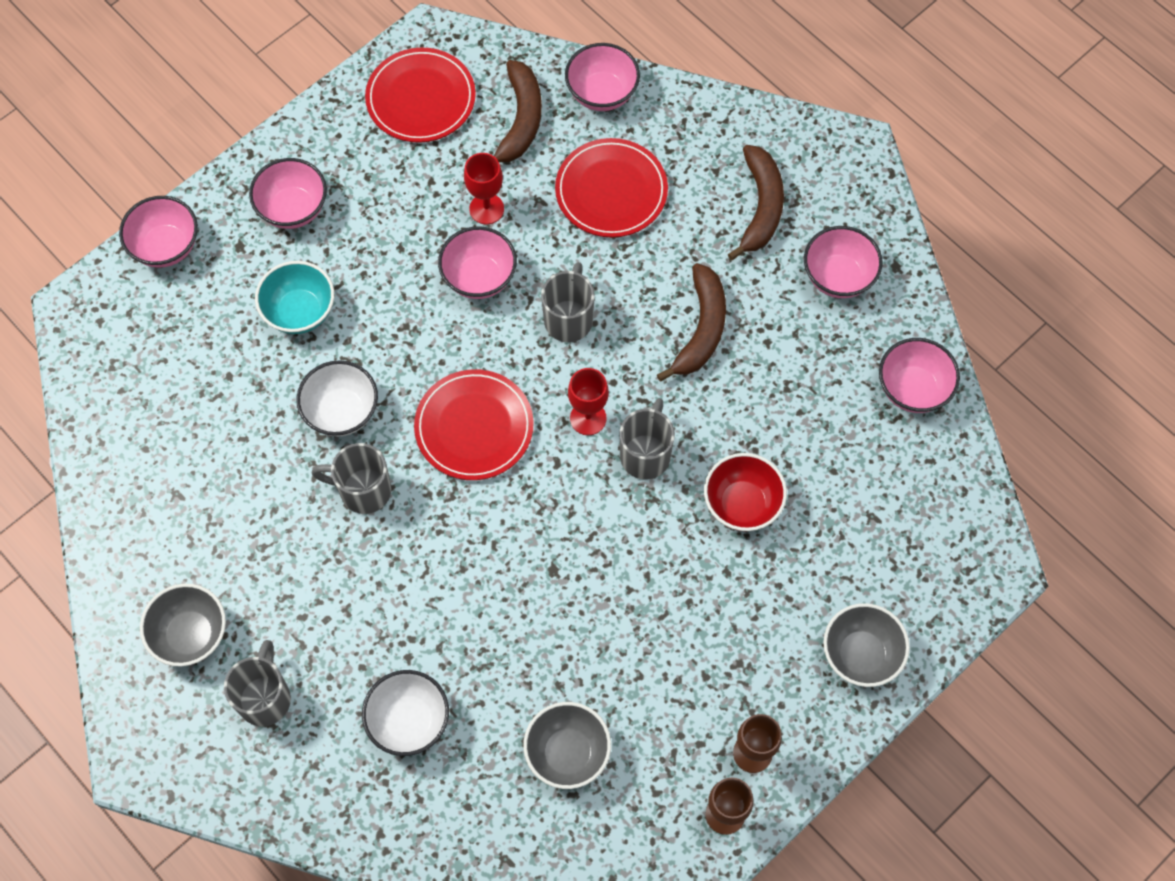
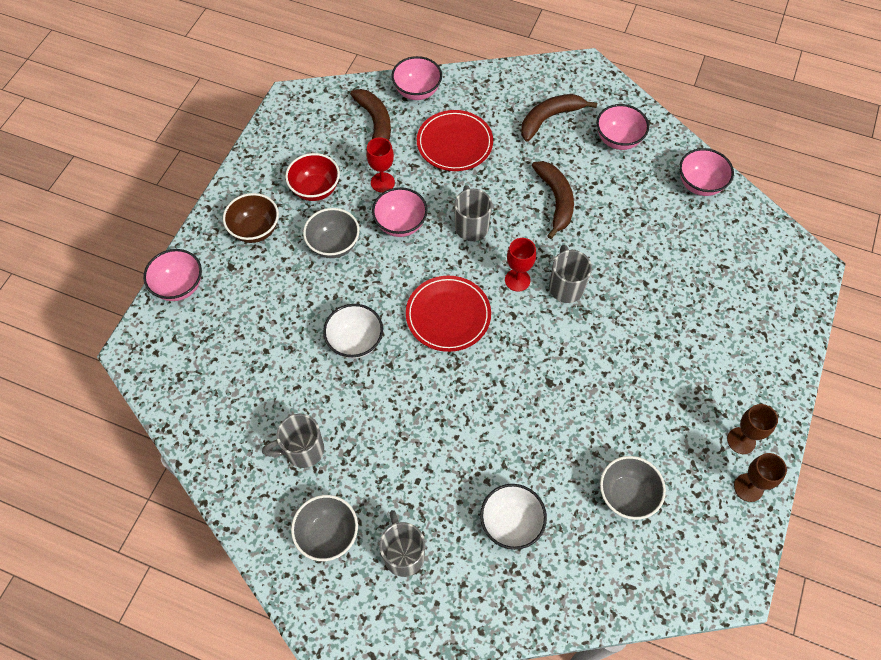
camera: 25 degrees left, 5 degrees down
(293, 209) = (255, 230): pink bowl -> brown bowl
(300, 312) = (293, 291): turquoise bowl -> none
(363, 490) = (397, 385): grey mug -> grey mug (302, 450)
(421, 98) = (305, 135): red plate -> none
(742, 504) = (642, 291): red bowl -> red bowl (315, 189)
(760, 207) = (549, 118): brown banana -> brown banana turned 105 degrees counterclockwise
(860, 654) = (767, 350): grey bowl -> grey bowl (334, 245)

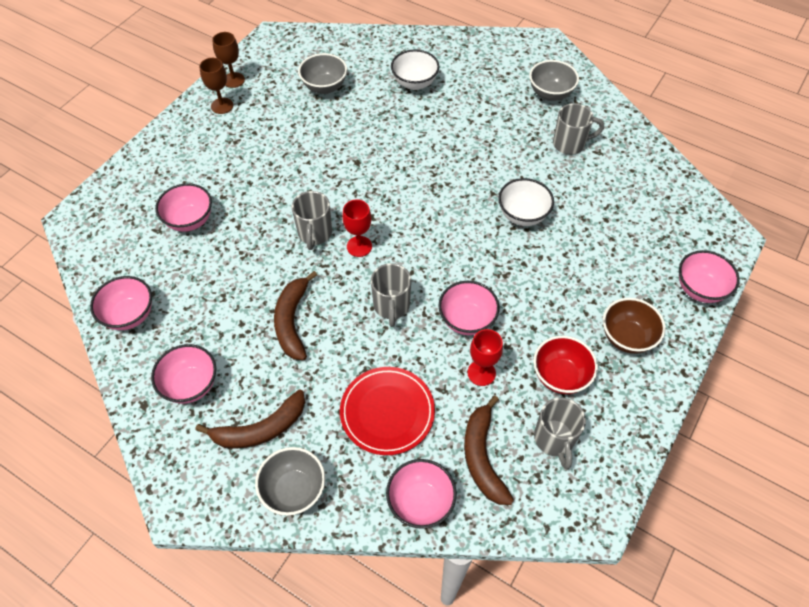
camera: 170 degrees left, 5 degrees down
(334, 245) = (540, 308): grey bowl -> grey bowl (294, 490)
(403, 553) = (495, 77): grey mug -> grey mug (554, 440)
(448, 315) = (433, 225): red plate -> none
(697, 282) = (189, 220): none -> pink bowl

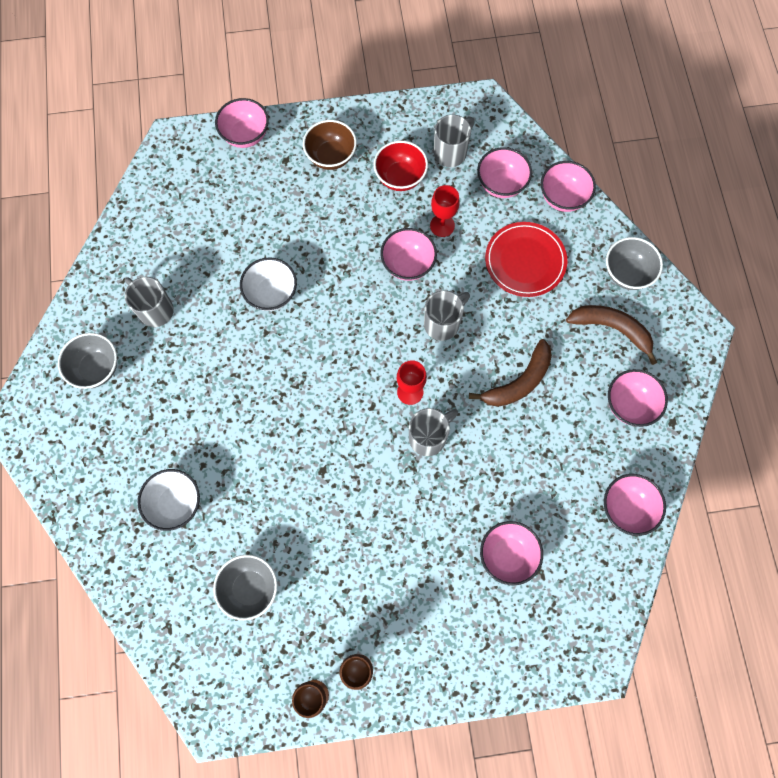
camera: 130 degrees left, 15 degrees up
(482, 457) = (501, 184): brown banana -> pink bowl

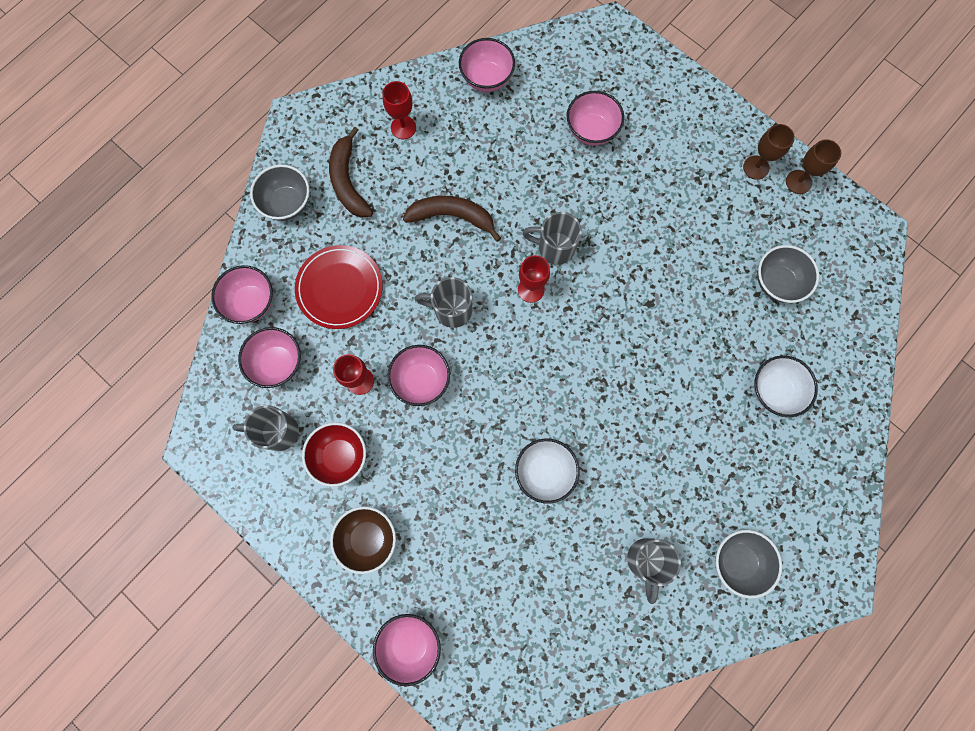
camera: 130 degrees left, 5 degrees up
(629, 405) = (403, 127): pink bowl -> red goblet

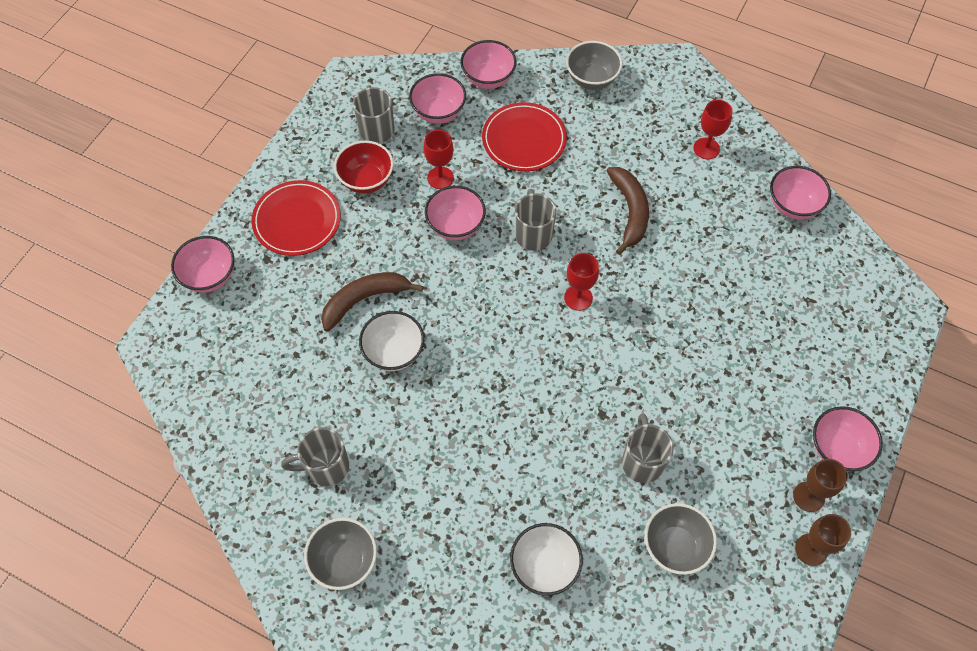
camera: 75 degrees right, 15 degrees down
(348, 181) = (632, 119): brown banana -> brown banana (364, 300)
(368, 538) = (297, 220): brown bowl -> red plate
(554, 248) = (631, 309): grey mug -> grey mug (642, 461)
(591, 130) = (778, 315): pink bowl -> pink bowl (837, 449)

